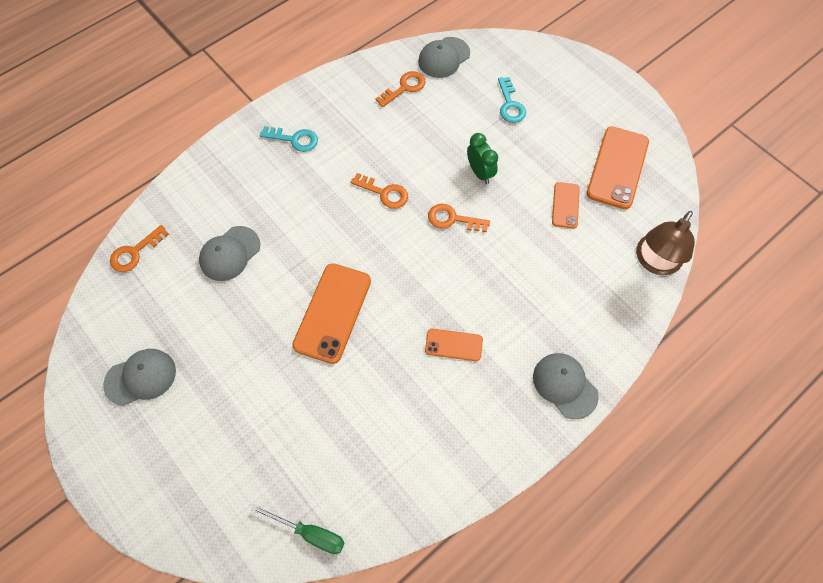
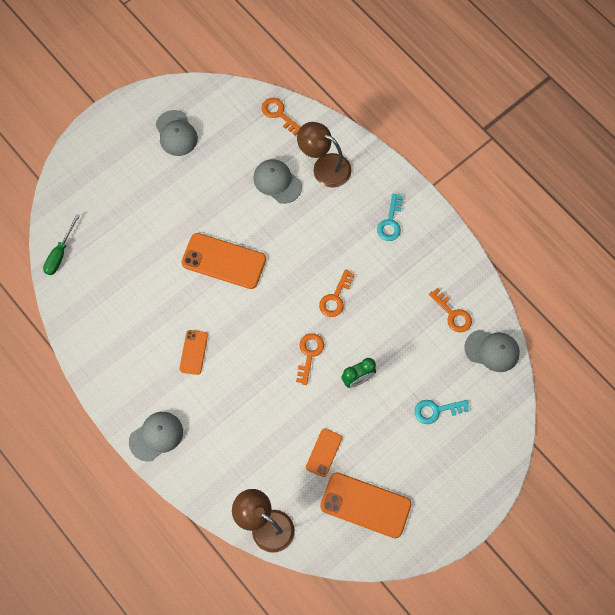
camera: 90 degrees right, 5 degrees up
(216, 203) = (324, 166): none -> brown lamp
(444, 57) = (492, 350): grey cap -> grey cap turned 150 degrees clockwise
(565, 205) = (324, 452): orange phone -> orange phone turned 75 degrees counterclockwise

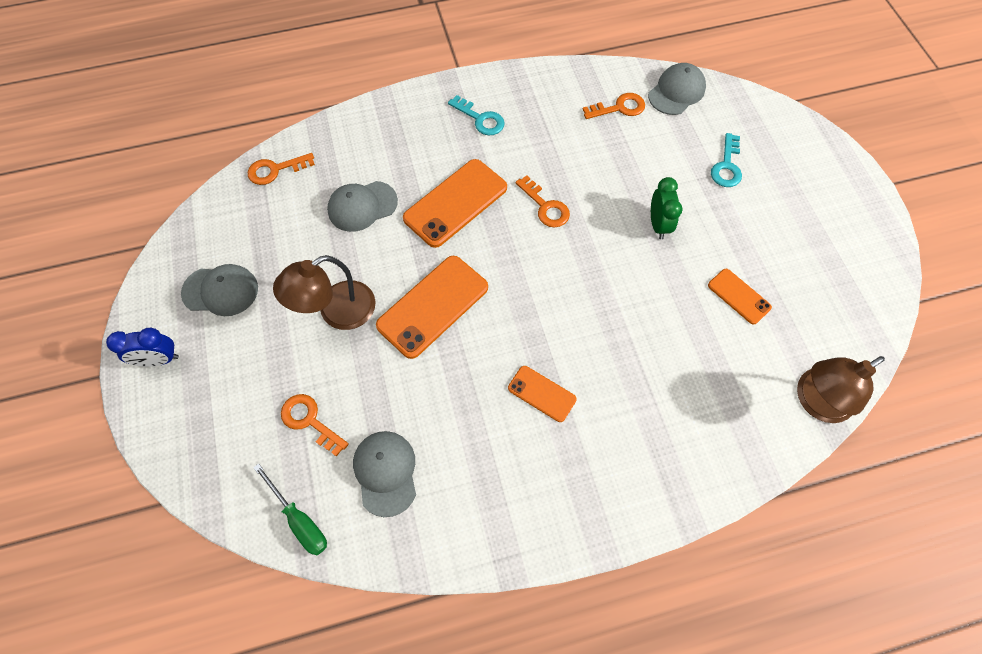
camera: 65 degrees left, 5 degrees down
(117, 127) = (159, 359): none -> blue clock
(156, 436) = (643, 492): grey cap -> grey cap (385, 472)
(309, 354) = (605, 262): orange key -> orange key (310, 421)
(324, 166) = (373, 152): brown lamp -> brown lamp (337, 312)
(365, 505) = (820, 279): orange phone -> orange phone (455, 203)

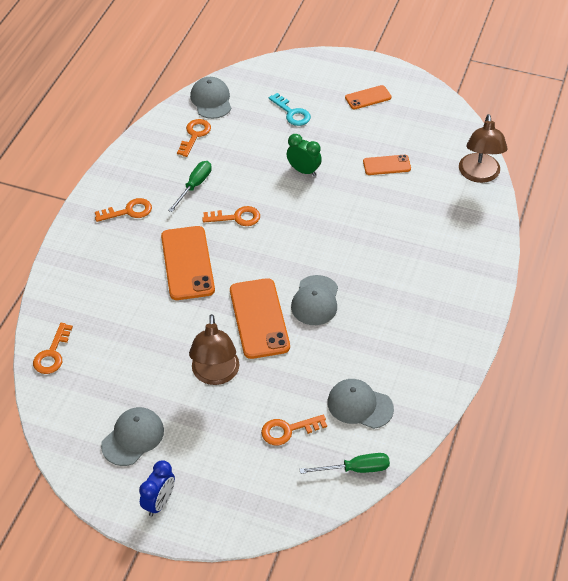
camera: 55 degrees left, 15 degrees down
(362, 206) = (138, 317): grey cap -> grey cap (315, 300)
(480, 119) = (128, 211): turquoise key -> orange key
(542, 393) = (371, 296): orange phone -> orange phone (368, 97)
(555, 148) = (194, 186): none -> green screwdriver

